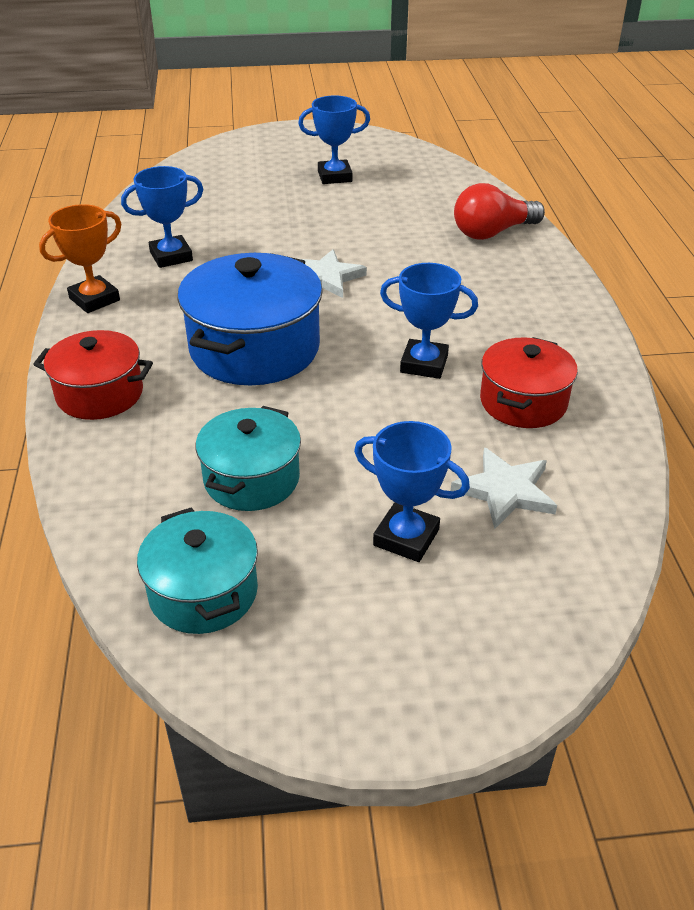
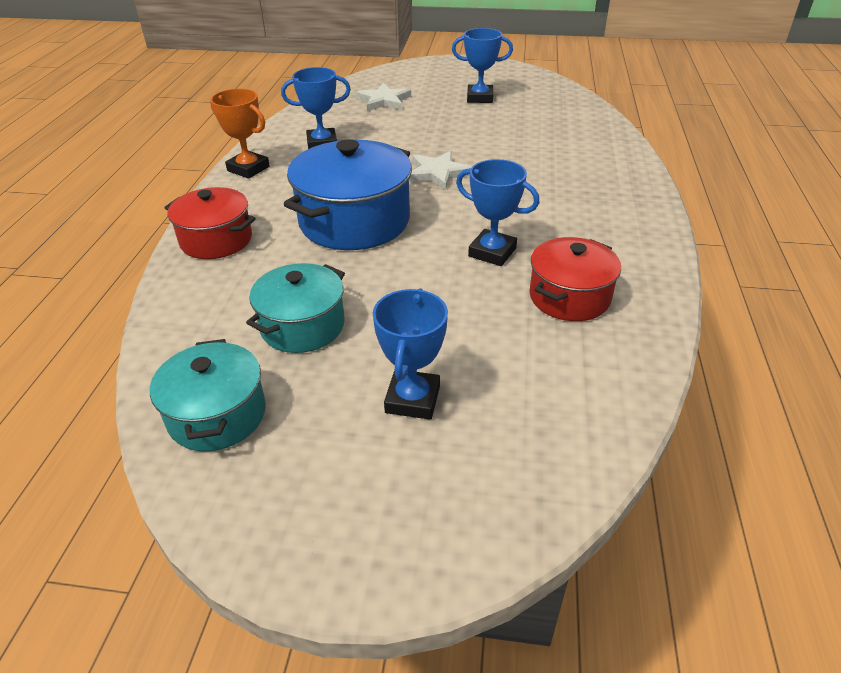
camera: 15 degrees right, 0 degrees up
(94, 299) = (248, 169): orange trophy -> orange trophy turned 60 degrees clockwise
(406, 537) = (412, 399): blue trophy -> blue trophy turned 60 degrees clockwise
(492, 232) = (597, 153): red light bulb -> none
(505, 491) = (521, 373): white star -> white star (384, 101)

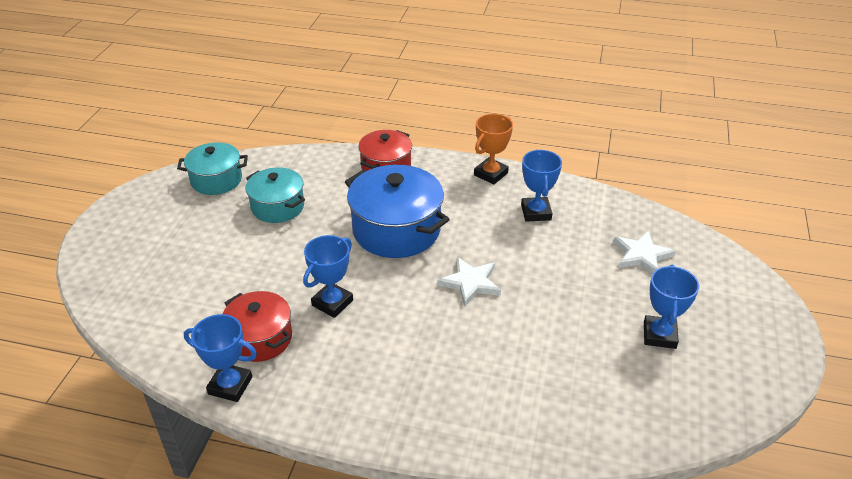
camera: 95 degrees right, 0 degrees up
(412, 399) = (194, 249): blue trophy -> blue trophy (230, 385)

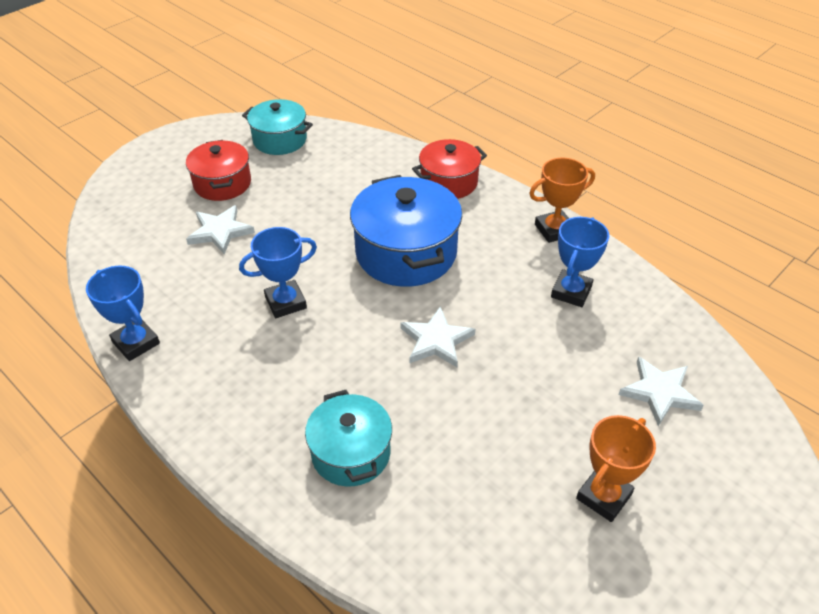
camera: 30 degrees right, 5 degrees up
(227, 271) = (220, 231): none -> white star
(260, 338) = (196, 309): red pot -> red pot (222, 184)
(277, 207) = (313, 186): turquoise pot -> turquoise pot (351, 453)
(659, 335) = (603, 496): blue trophy -> orange trophy

